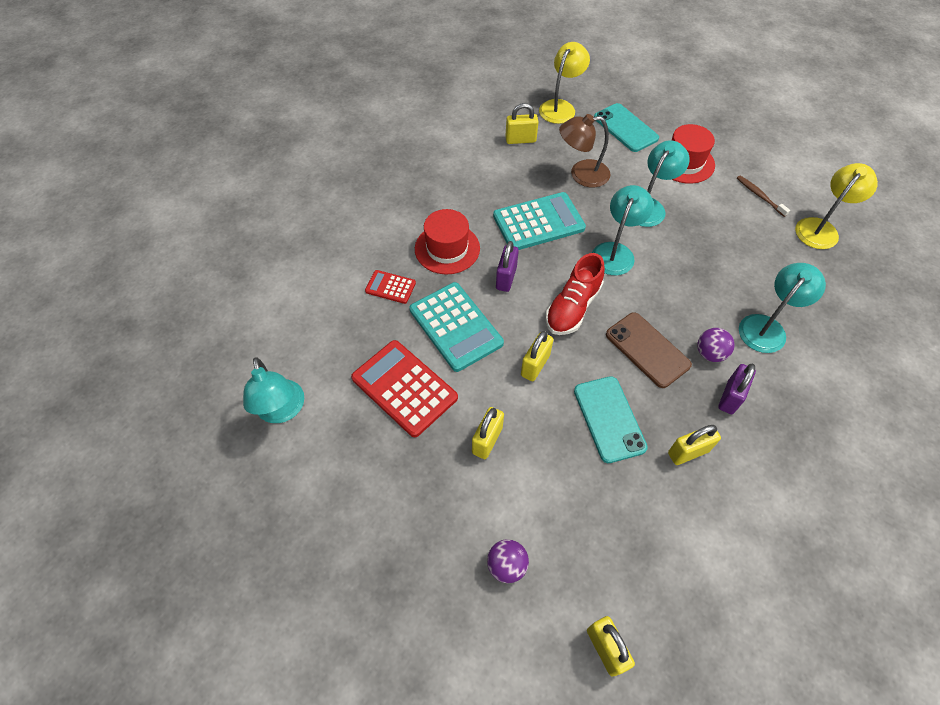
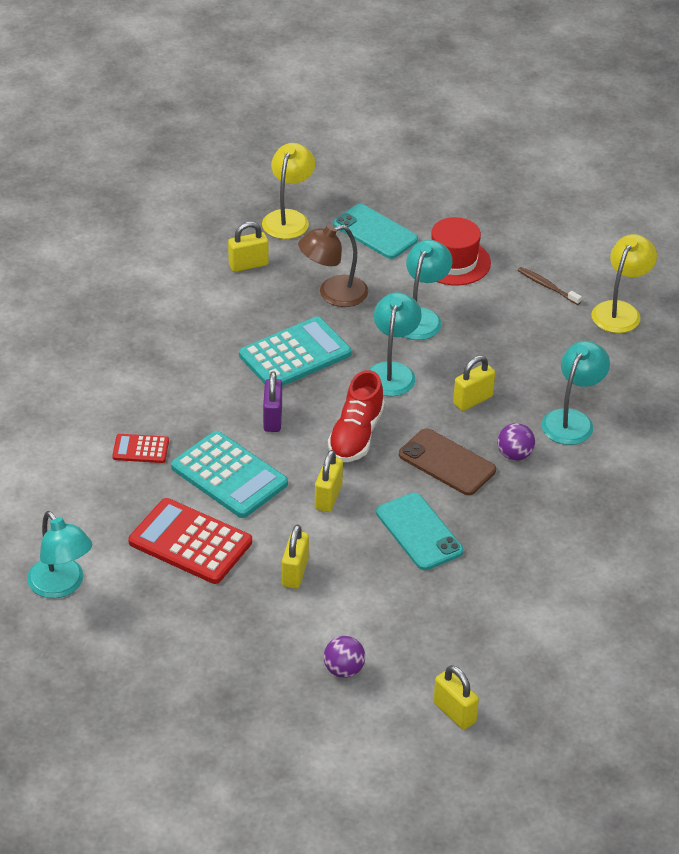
camera: 15 degrees left, 15 degrees down
(447, 248) = (194, 399): red hat -> none
(688, 452) = (506, 546): yellow padlock -> yellow padlock (473, 400)
(730, 397) = (542, 491): purple padlock -> none

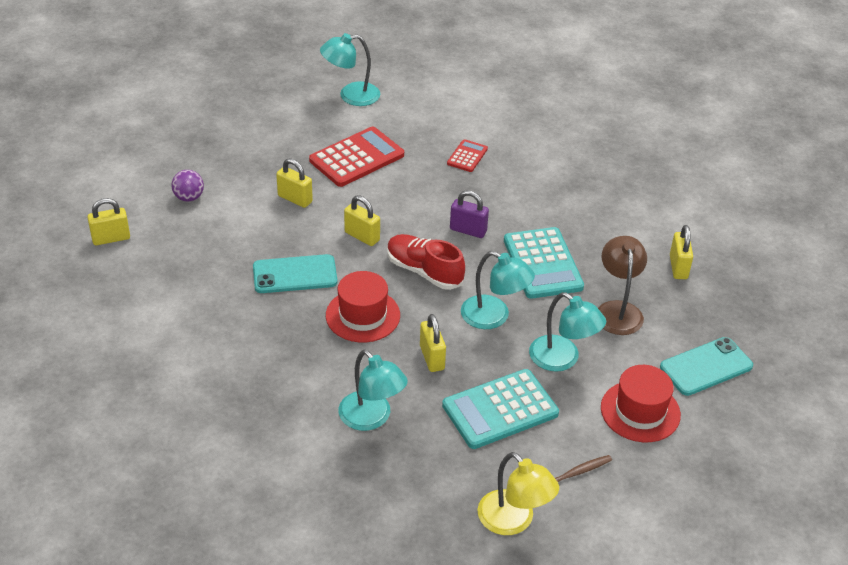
camera: 110 degrees right, 0 degrees up
(229, 475) = (415, 192): turquoise calculator -> turquoise calculator (500, 409)
(288, 218) = (744, 311): yellow lamp -> none
(447, 463) = (363, 315): brown phone -> red hat
(514, 455) = (348, 361): purple ball -> none

